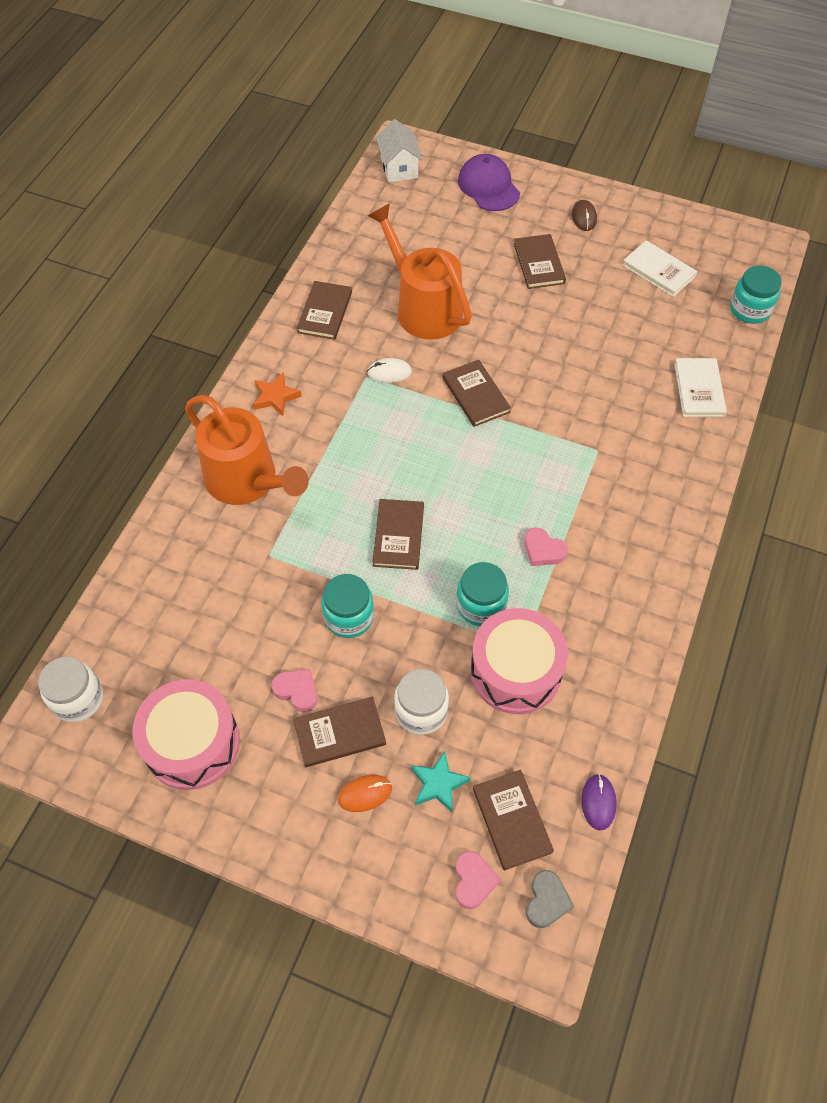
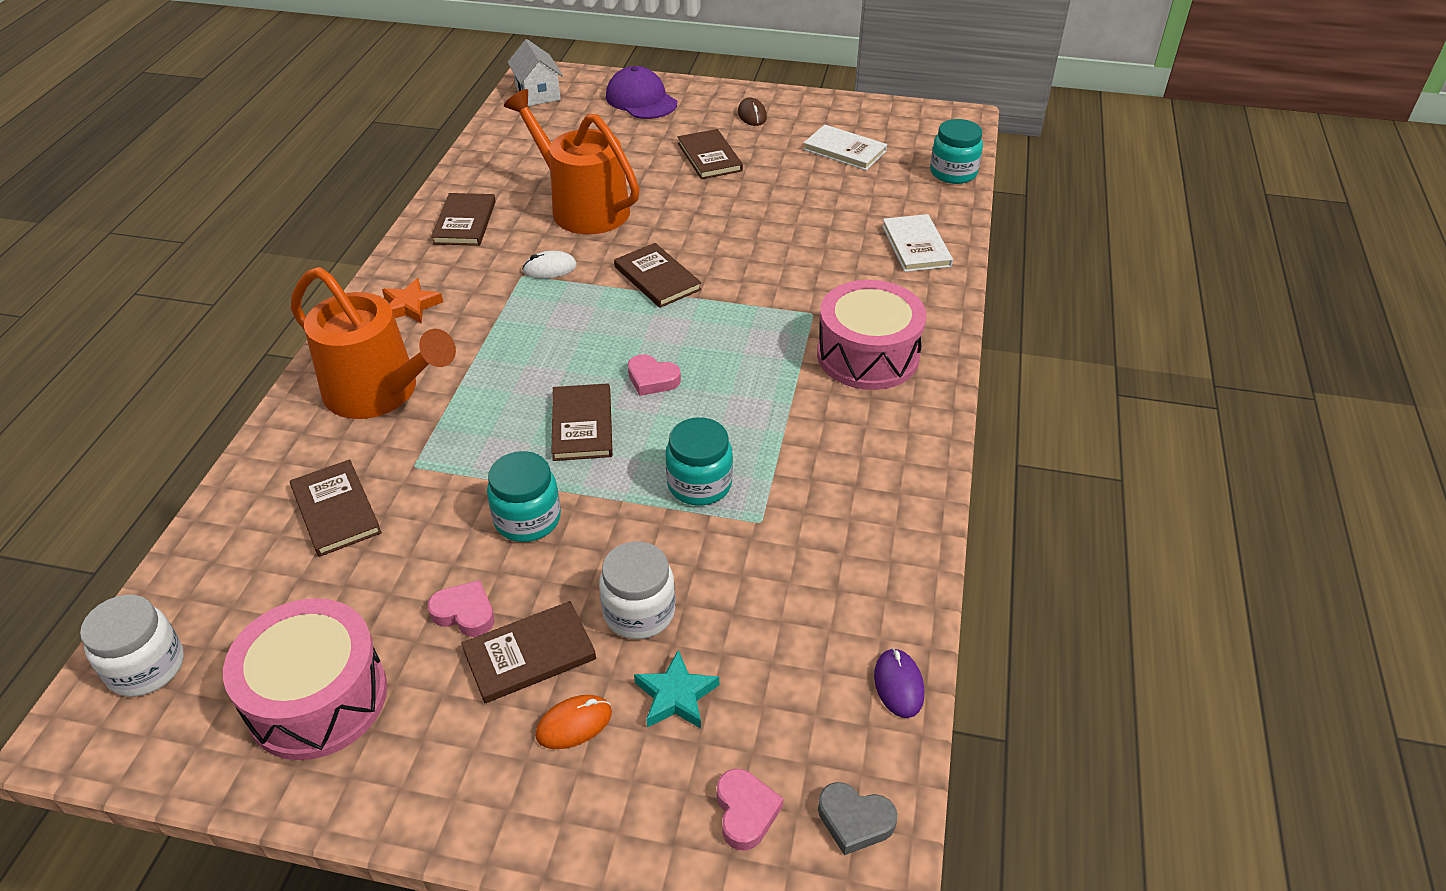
camera: 10 degrees left, 15 degrees down
(512, 820) = (786, 725): brown book -> brown book (336, 510)
(515, 671) = (757, 549): pink drum -> pink drum (868, 355)
(543, 550) = (767, 417): pink heart -> pink heart (652, 379)
(546, 901) = (854, 820): grey heart -> grey heart turned 105 degrees clockwise

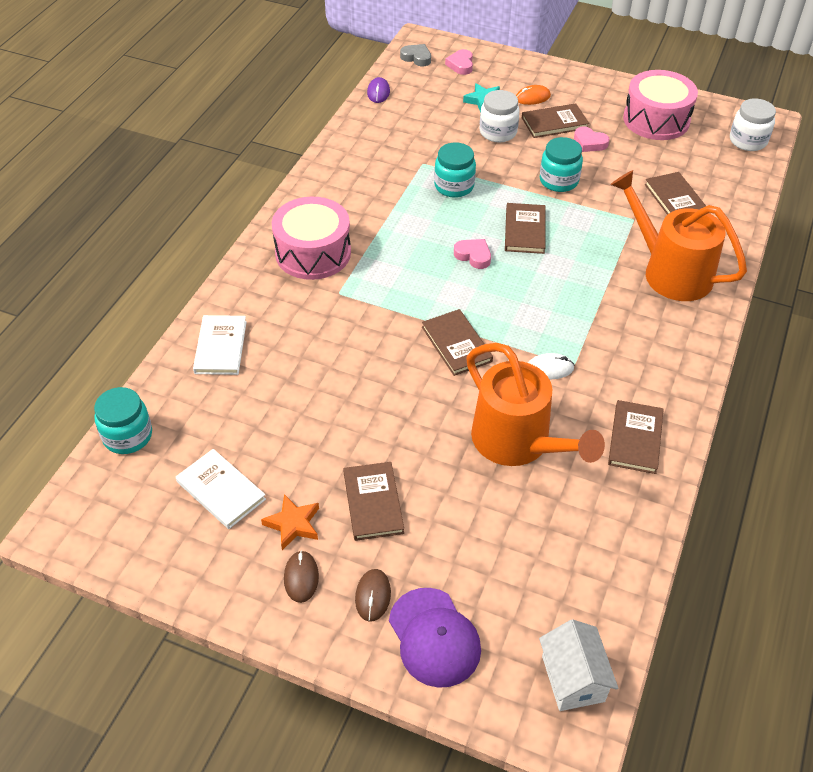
camera: 170 degrees left, 5 degrees up
(410, 306) = (665, 345): orange star -> orange star (293, 524)
(693, 112) = (373, 596): none -> brown mouse

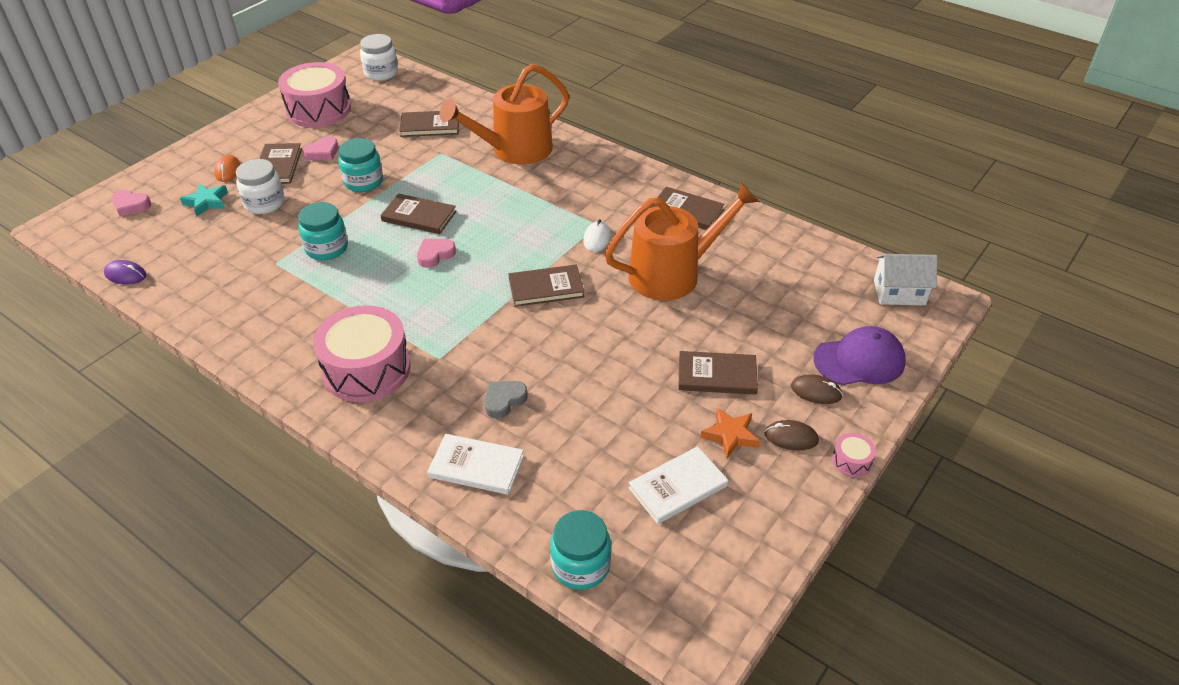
camera: 75 degrees left, 5 degrees down
(279, 636) = (851, 461): none -> pink drum
(416, 58) = (87, 235): grey heart -> grey heart (504, 401)

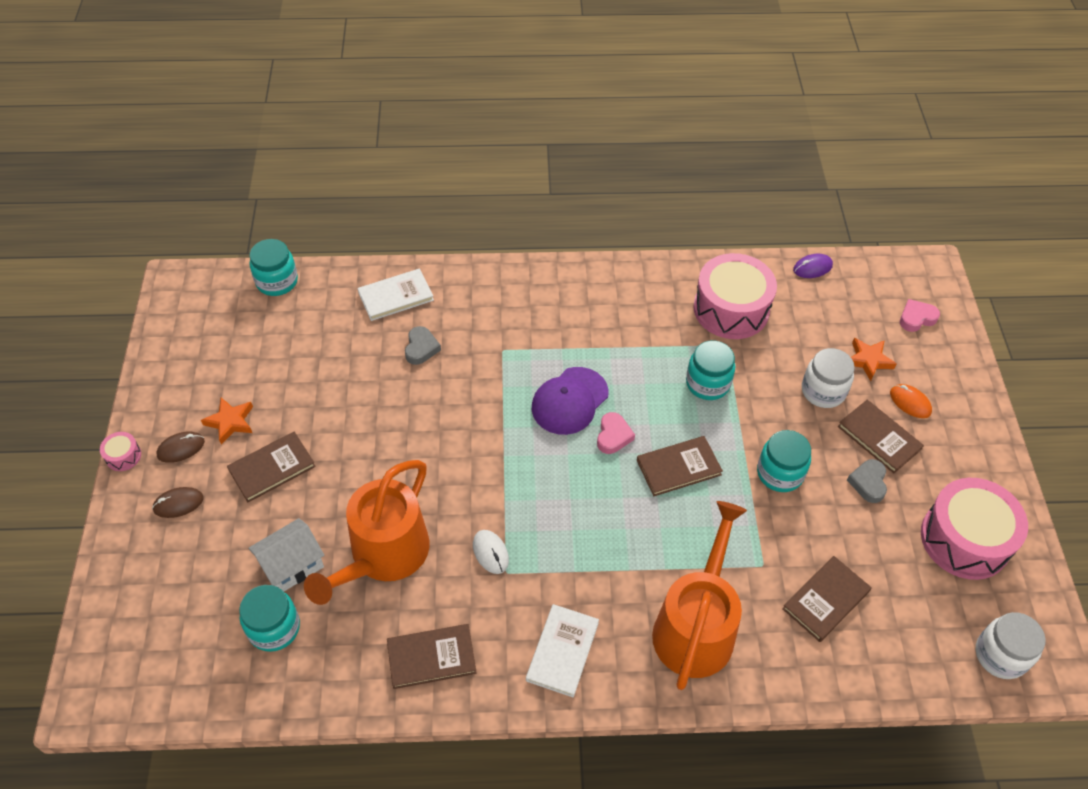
camera: 140 degrees right, 10 degrees up
(206, 202) = (868, 360): turquoise star -> orange star
(323, 152) = (868, 483): pink heart -> grey heart
(366, 369) = (543, 311): pink drum -> pink drum (731, 309)
(546, 288) = (484, 464): brown book -> none
(678, 487) = (246, 362): white book -> white book (562, 651)
(783, 274) = (274, 628): none -> turquoise jar
(859, 360) = (152, 562): purple cap -> purple cap (570, 401)
(899, 292) = (140, 681): white house -> white house (292, 565)

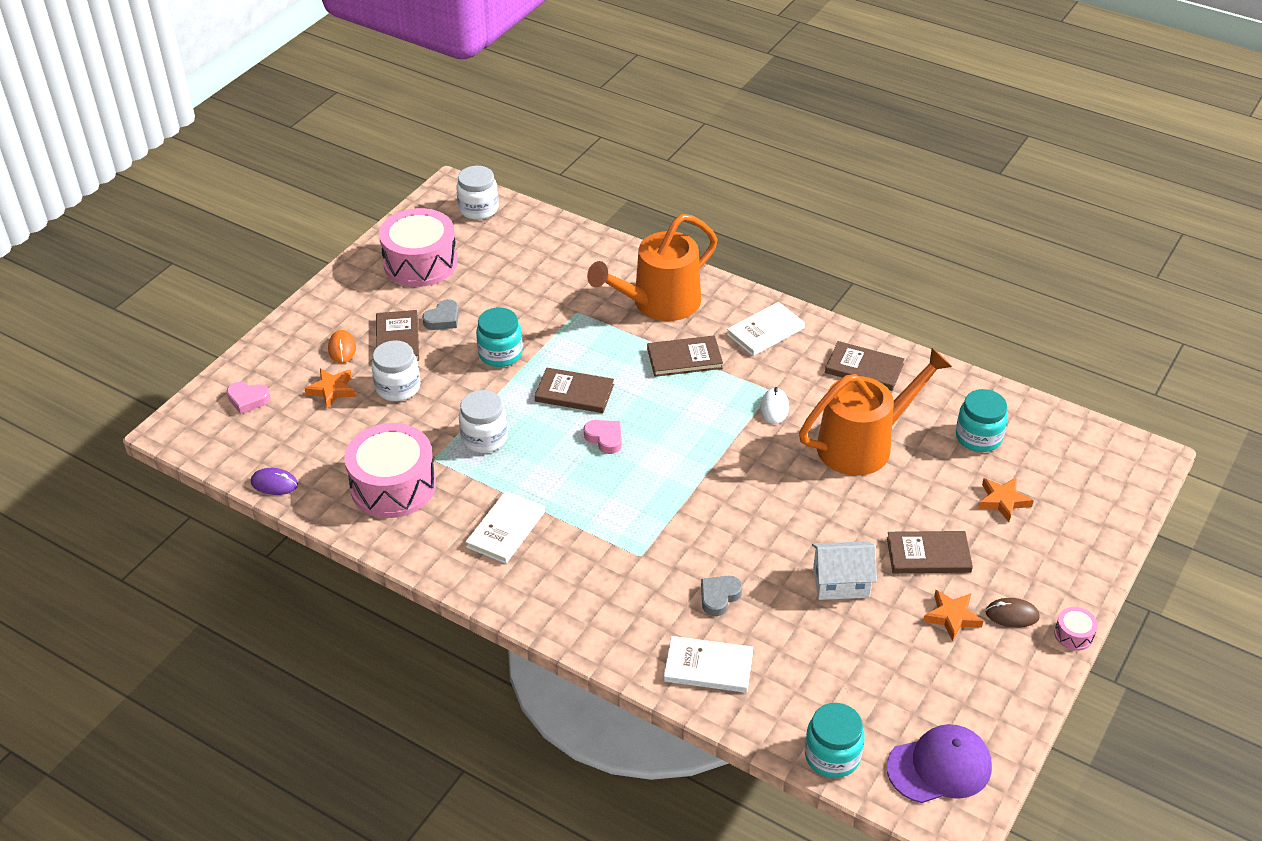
camera: 145 degrees left, 10 degrees down
(178, 503) = (1030, 565): brown mouse -> none
(224, 561) = (1003, 501): none -> orange star
(292, 565) = (944, 471): white house -> white house (841, 582)
(570, 401) = (617, 482): purple cap -> purple cap (939, 767)
(613, 436) = (605, 438): pink heart -> pink heart turned 90 degrees clockwise
(617, 319) = (506, 529): none -> white book
(707, 383) = (484, 438): turquoise jar -> white jar
(825, 600) = (555, 277): brown book -> brown book (684, 358)

